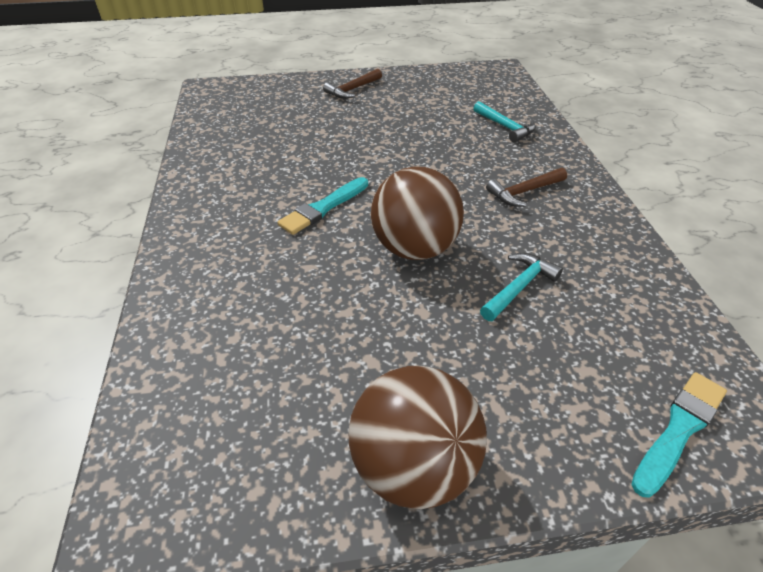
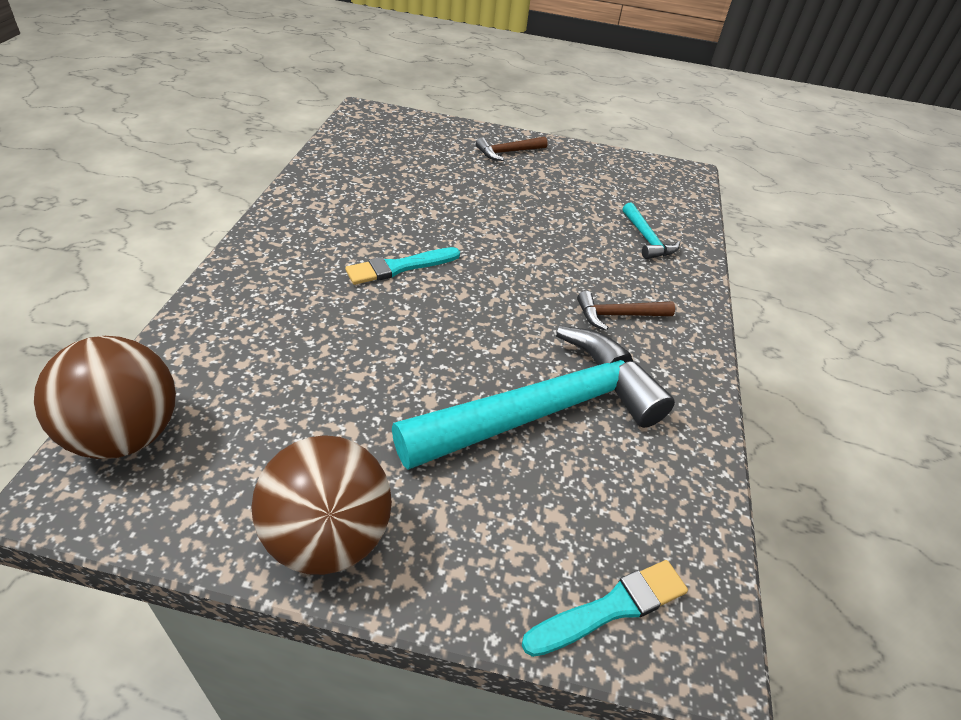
camera: 15 degrees right, 0 degrees up
(414, 248) = (463, 336): brown ball -> brown ball (126, 434)
(519, 287) = (543, 411): turquoise hammer -> turquoise hammer, size x2.41

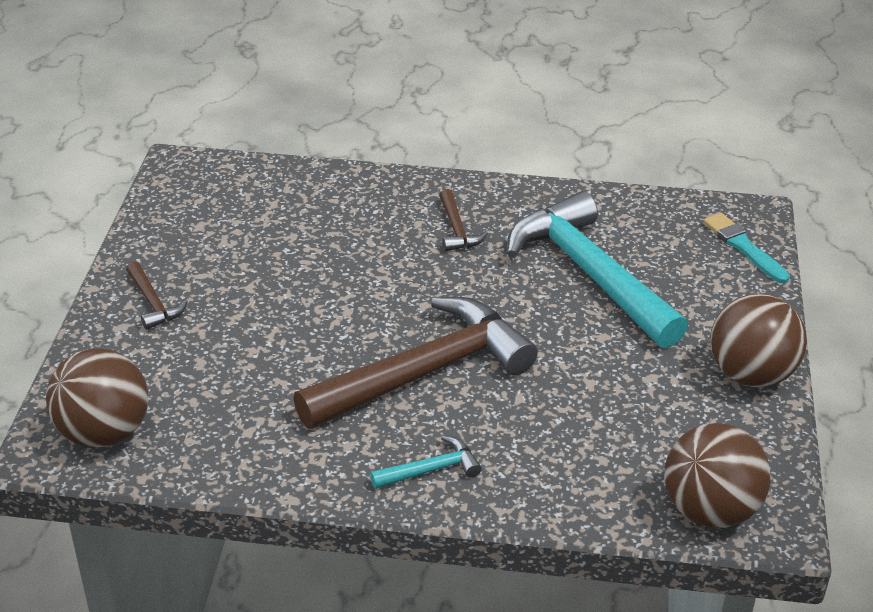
camera: 90 degrees left, 5 degrees down
(375, 129) = (104, 433): none -> brown ball
(400, 267) = (424, 373): turquoise brush -> brown hammer
(646, 239) = (326, 204): turquoise hammer -> turquoise hammer (431, 470)

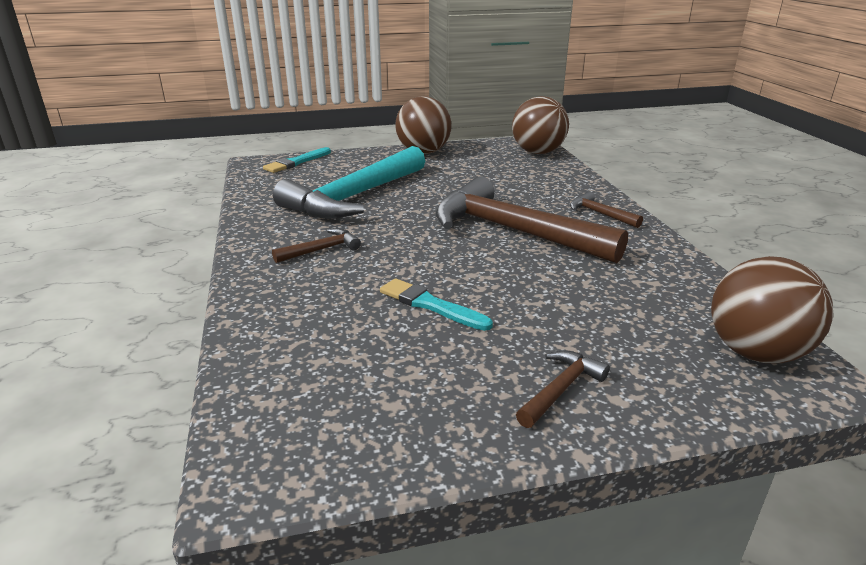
camera: 110 degrees left, 10 degrees down
(309, 272) = (431, 305): none -> turquoise brush
(431, 470) = (600, 214): turquoise hammer -> brown hammer

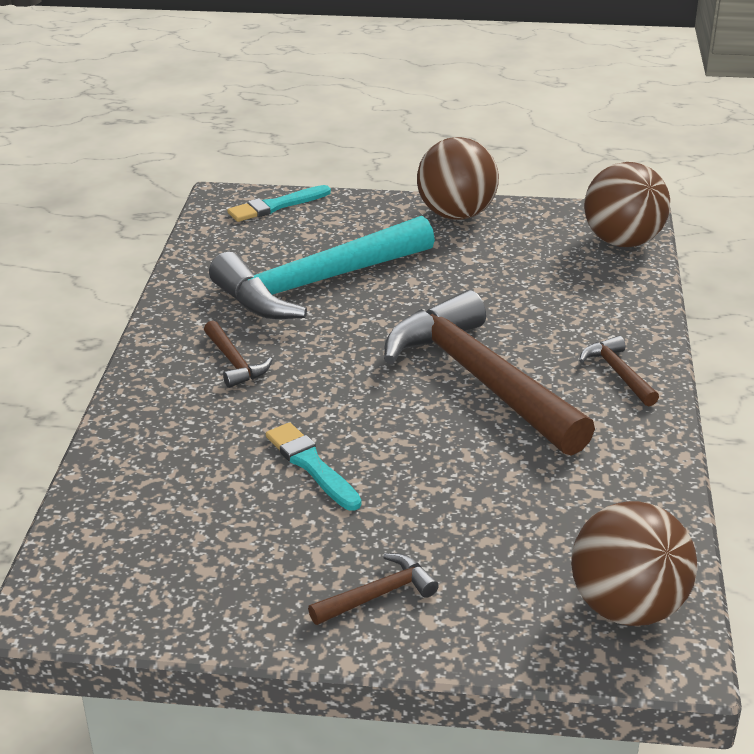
camera: 20 degrees right, 5 degrees up
(321, 250) = (234, 362): brown hammer -> brown hammer turned 75 degrees clockwise

